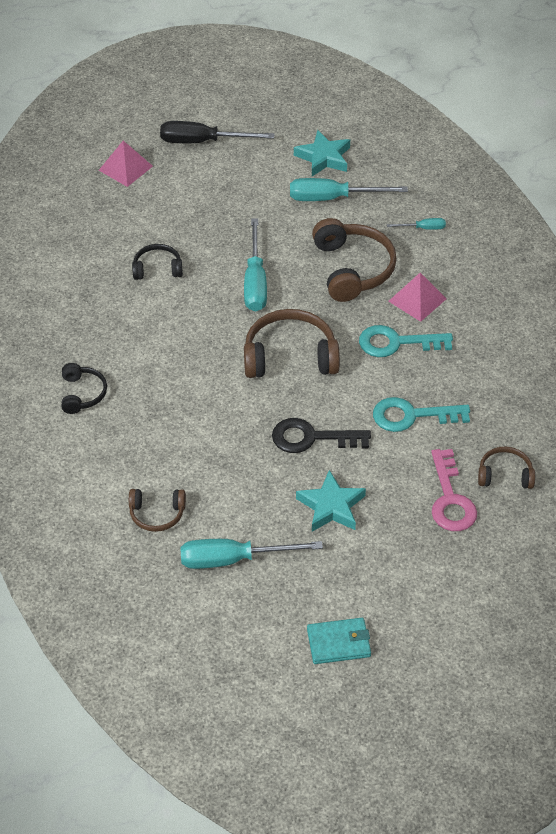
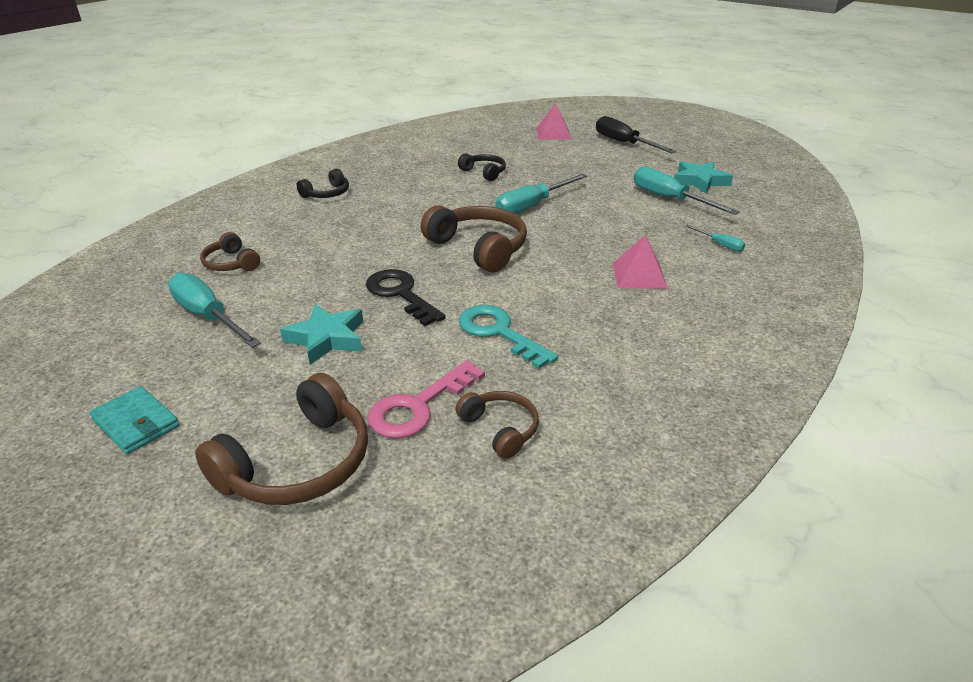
camera: 50 degrees right, 15 degrees down
(352, 269) = (616, 235): brown headphones -> brown headphones (298, 463)
(396, 343) = (573, 287): turquoise key -> none

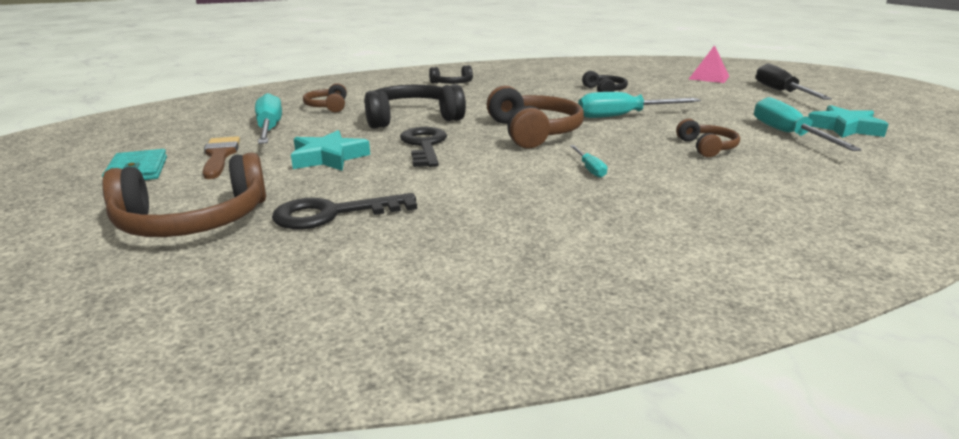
camera: 30 degrees right, 10 degrees down
(205, 372) = (220, 156): none -> brown brush
(345, 259) = (412, 118): none -> black headphones
(418, 406) = (333, 214): pink key -> black key
(499, 333) = (473, 186): turquoise key -> none
(500, 429) = (378, 248): brown headphones -> brown headphones (707, 147)
(639, 275) = (677, 179): pink pyramid -> none
(720, 244) = (812, 176): turquoise screwdriver -> turquoise screwdriver (589, 169)

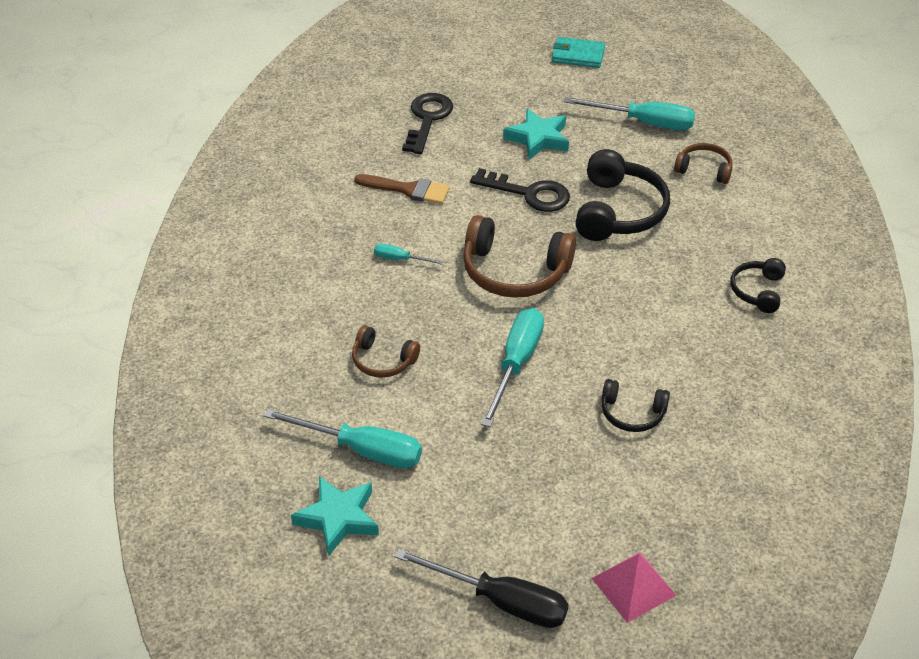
camera: 120 degrees right, 20 degrees up
(193, 221) = (462, 70): brown headphones -> none
(220, 156) = (584, 91): brown brush -> brown brush (408, 190)

